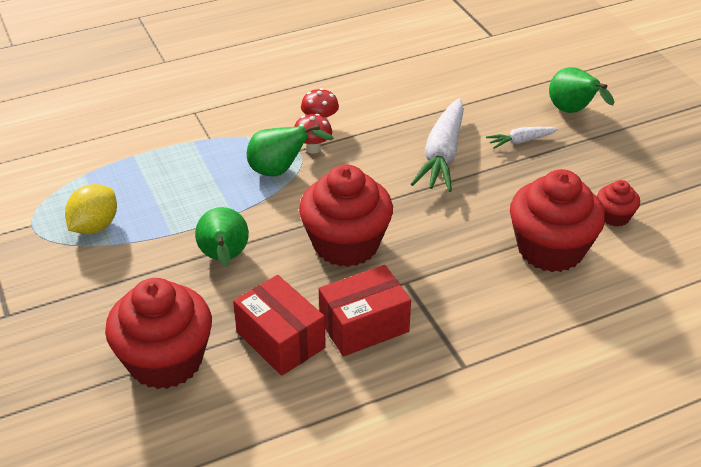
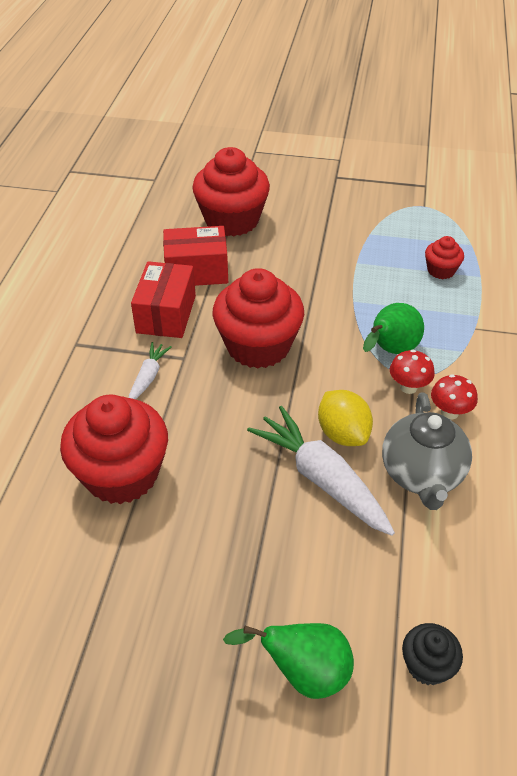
camera: 125 degrees right, 5 degrees up
(94, 226) = (398, 231): yellow lemon -> yellow lemon (343, 433)
(224, 258) = (304, 277): green pear -> none
(390, 117) = (422, 474): none -> grey teapot
(516, 76) = (427, 665): none -> black cupcake
(520, 141) = (290, 567): white carrot -> white carrot (148, 377)
(614, 216) = (107, 561): red cupcake -> red cupcake (441, 270)

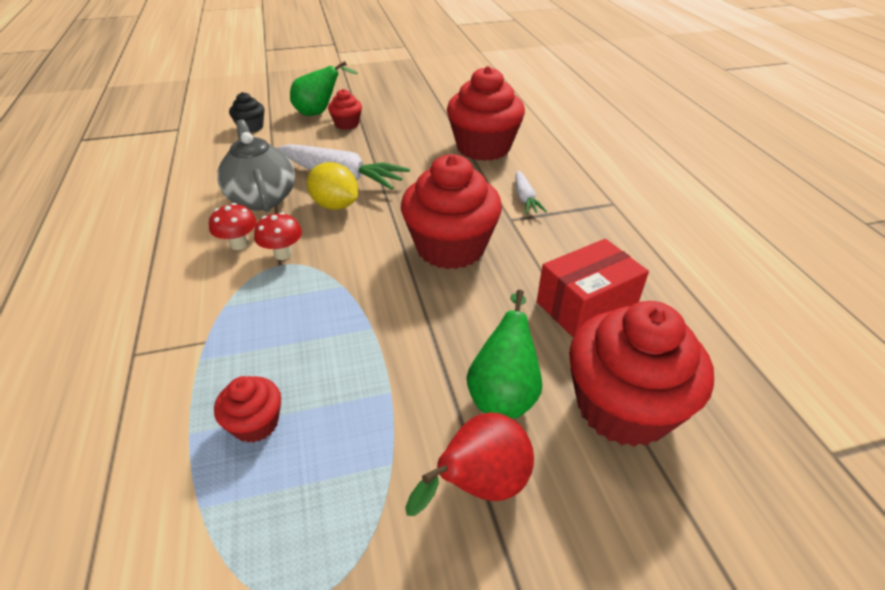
camera: 155 degrees right, 5 degrees down
(166, 314) = (566, 249): red box -> none
(271, 611) = (347, 124): none -> red cupcake
(330, 215) = (479, 486): none -> red pear
(390, 351) = (309, 283): green pear -> green pear (503, 392)

